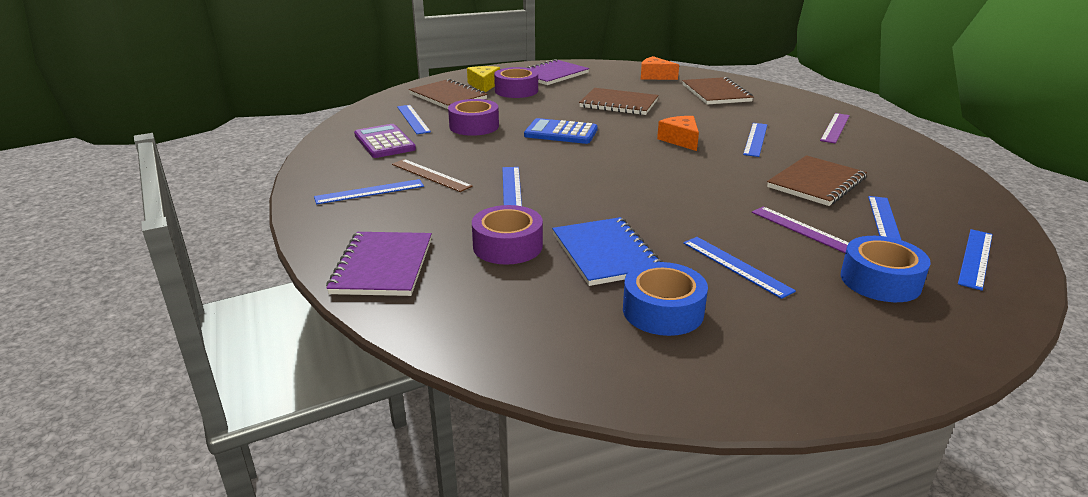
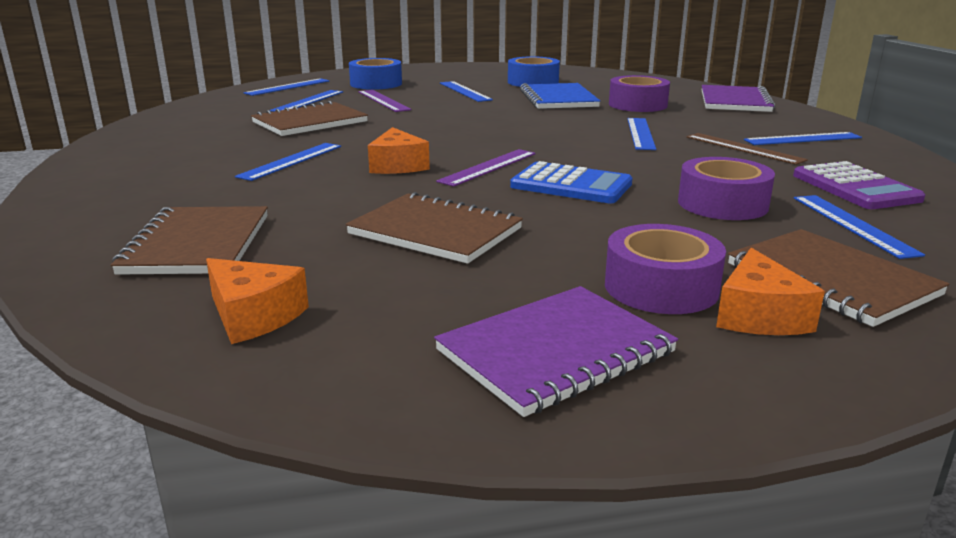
camera: 170 degrees left, 5 degrees down
(484, 85) = (759, 315): yellow cheese -> orange cheese
(835, 128) = (144, 168): purple ruler -> purple ruler (488, 167)

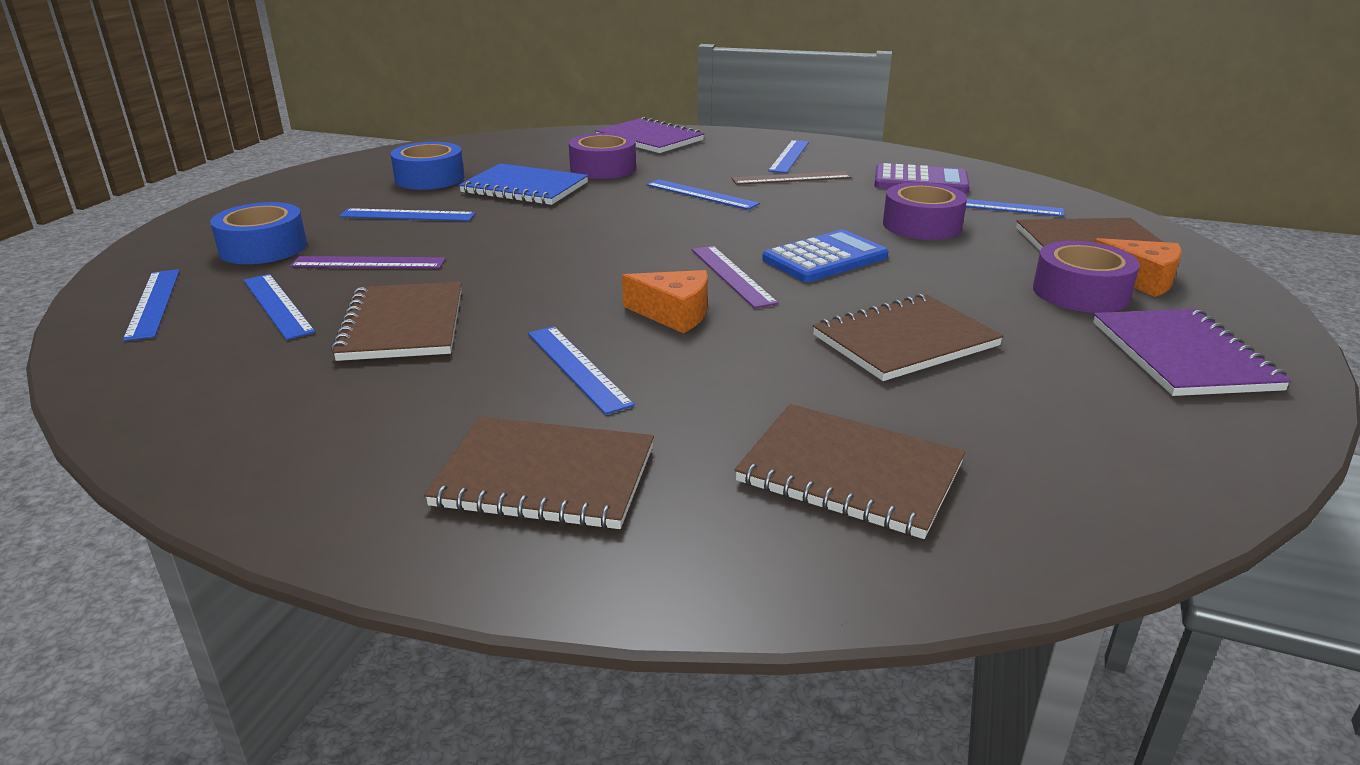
camera: 60 degrees left, 5 degrees up
(153, 180) = (545, 477): none -> brown notebook
(253, 316) = (1075, 467): orange cheese -> none

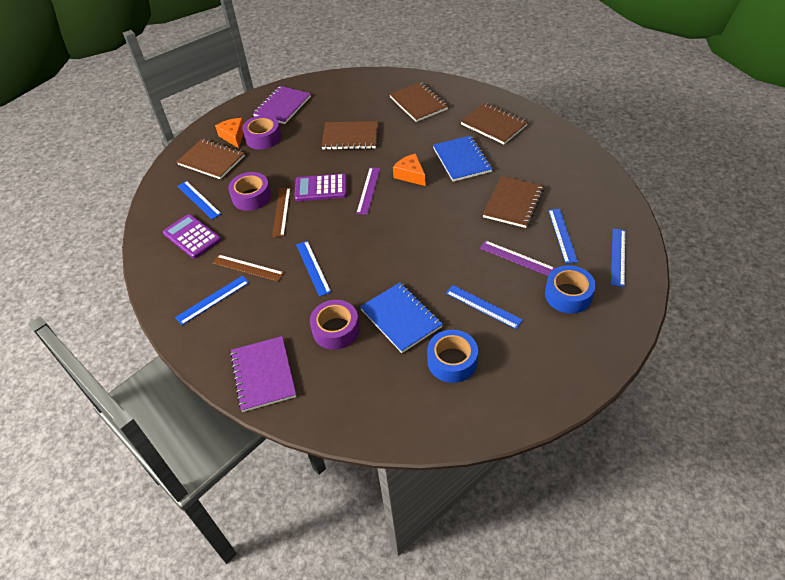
camera: 145 degrees left, 20 degrees up
(577, 367) = (462, 160): blue ruler -> blue notebook
(825, 258) = (321, 188): blue calculator -> purple calculator
(841, 223) = (281, 211): none -> brown ruler

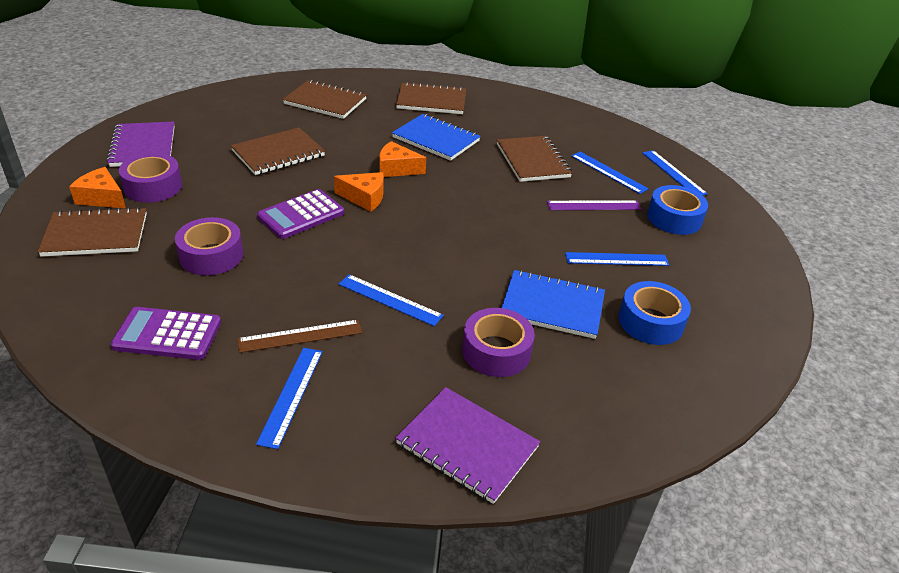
camera: 45 degrees left, 10 degrees down
(199, 199) = (127, 286): blue ruler -> none
(281, 211) = (275, 256): brown ruler -> none
(368, 190) = (364, 198): purple ruler -> orange cheese

